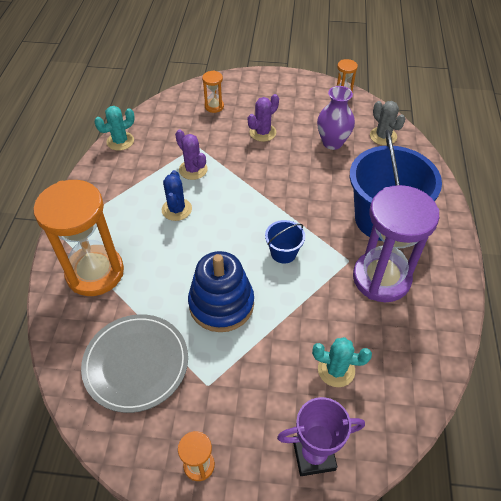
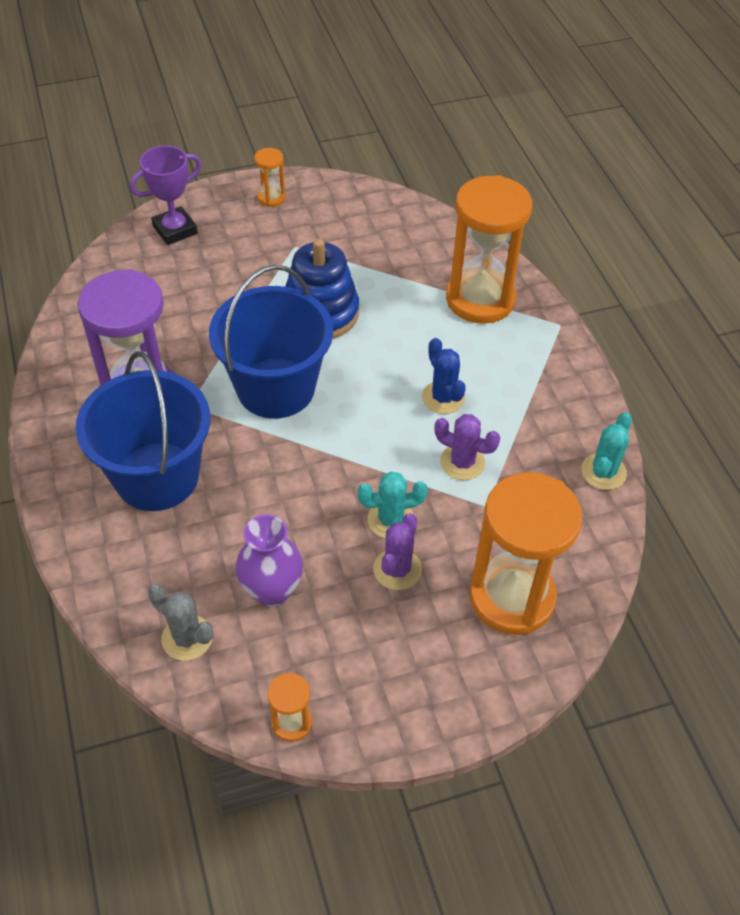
camera: 155 degrees right, 0 degrees up
(136, 364) = (373, 241): grey plate -> none
(214, 106) = (512, 597): orange hourglass -> orange hourglass, size x2.31
(283, 253) = (276, 388): blue bucket -> blue bucket, size x2.25
(336, 370) = (173, 293): turquoise cactus -> turquoise cactus (391, 519)

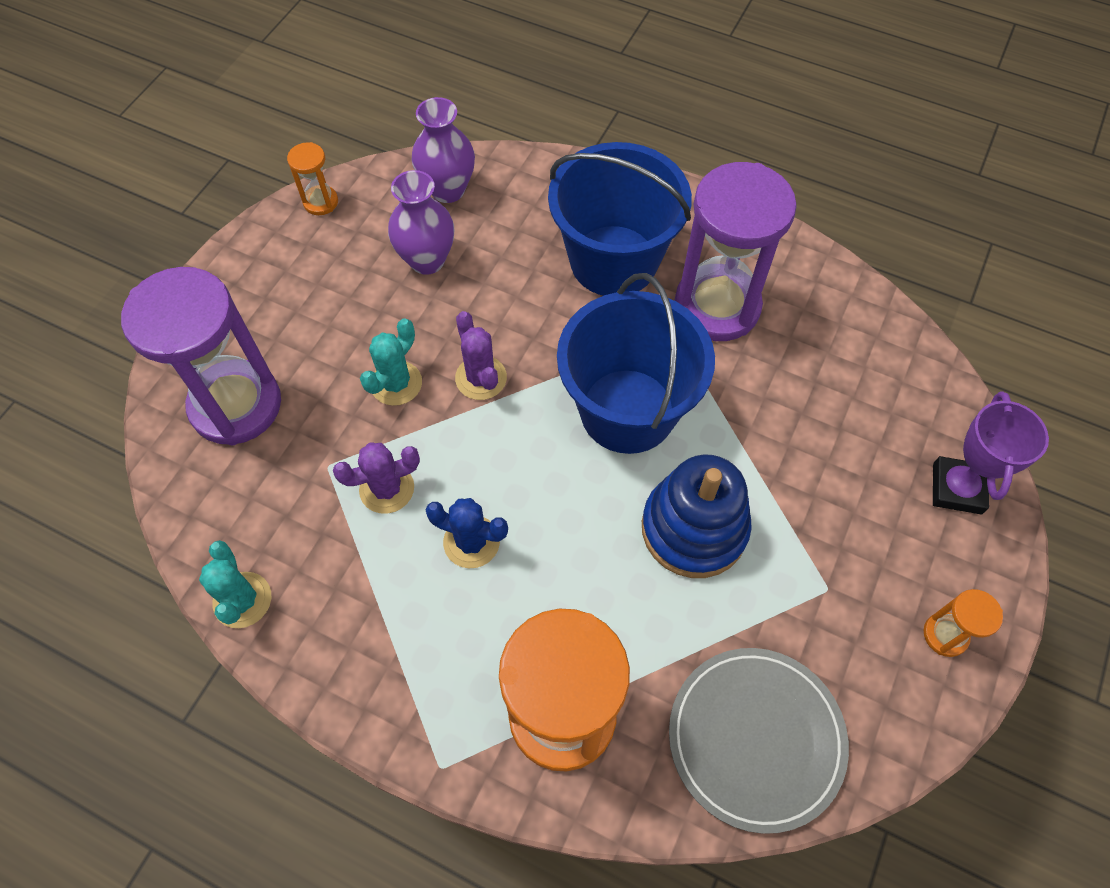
camera: 135 degrees right, 10 degrees up
(187, 638) = (448, 190): grey cactus -> purple vase
(397, 569) = (350, 350): purple cactus -> purple cactus (481, 378)
(403, 231) = (756, 738): none -> grey plate
(512, 597) = (236, 405): orange hourglass -> purple hourglass

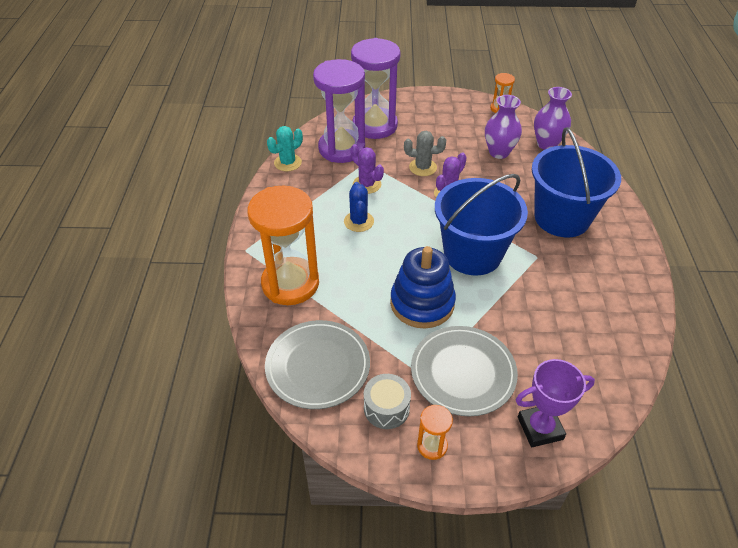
camera: 65 degrees right, 15 degrees down
(396, 383) = (422, 167): turquoise cactus -> grey cactus
(717, 306) = (571, 270): purple hourglass -> purple hourglass (341, 148)
(840, 535) = (463, 372): none -> grey plate
(866, 668) = (386, 408): none -> grey drum

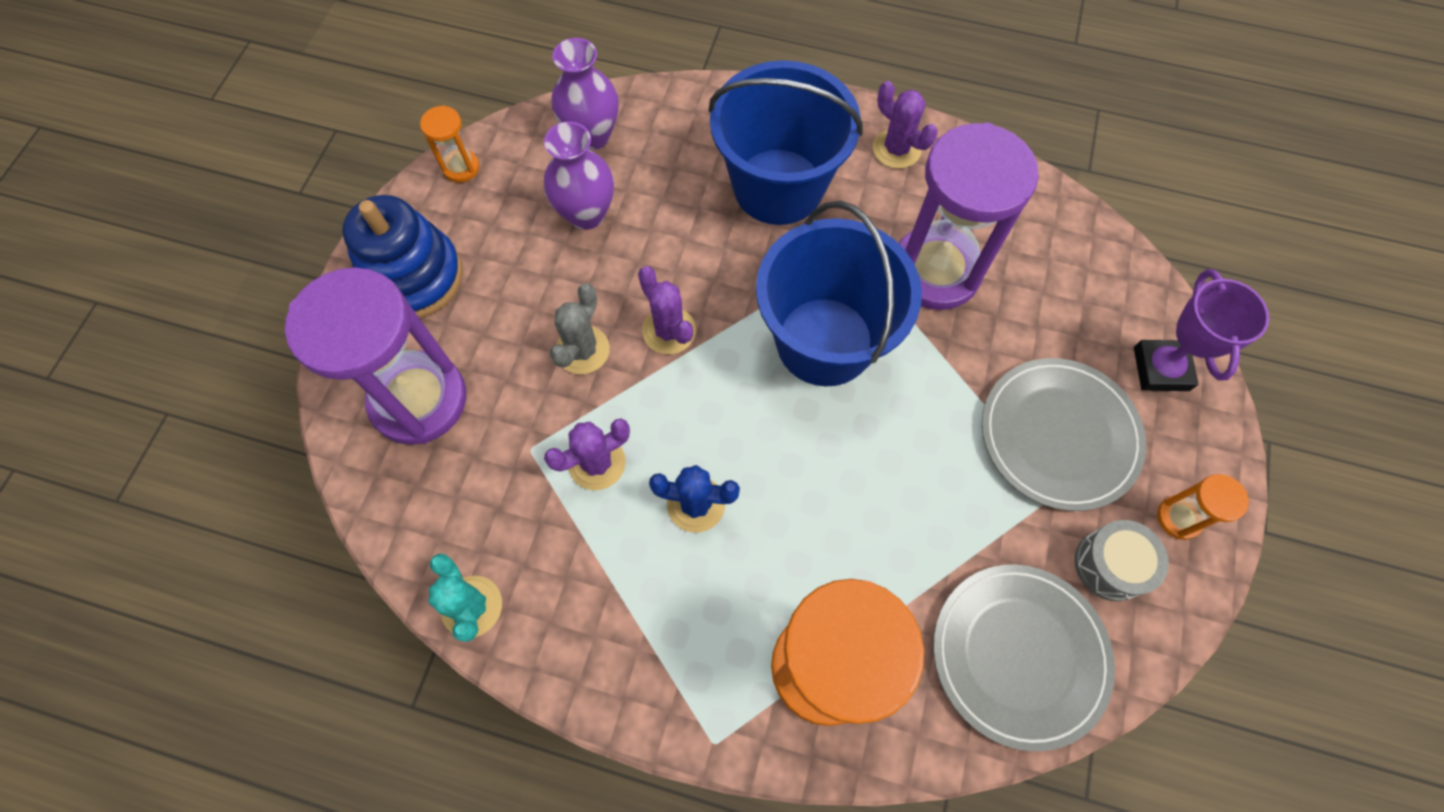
camera: 75 degrees left, 20 degrees up
(341, 148) = (468, 484): purple hourglass -> purple hourglass (935, 271)
(422, 303) = (915, 452): blue stacking toy -> blue stacking toy (414, 277)
(625, 265) = (896, 149): none -> purple cactus

